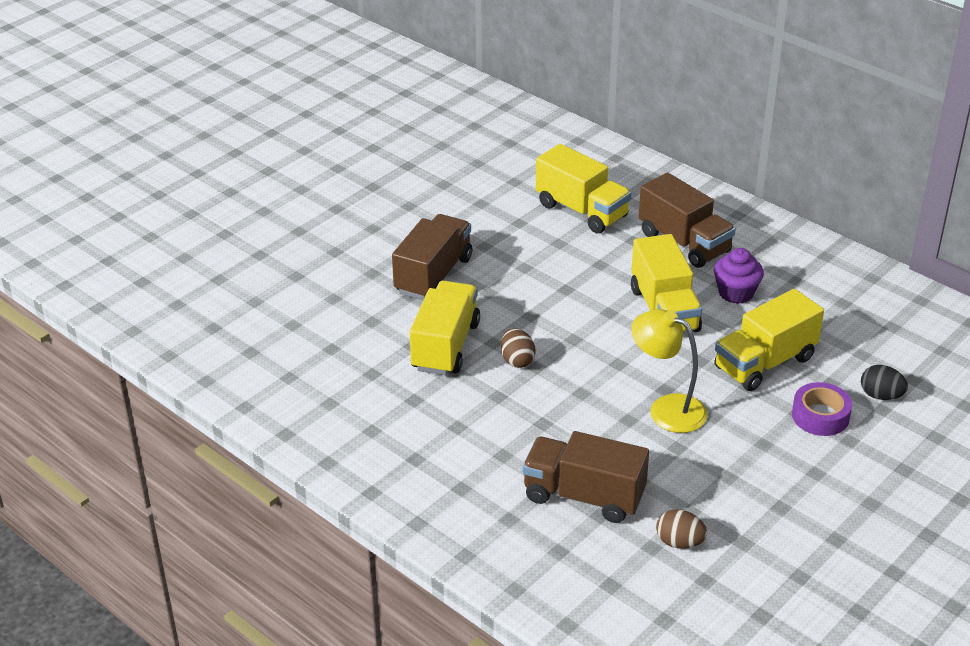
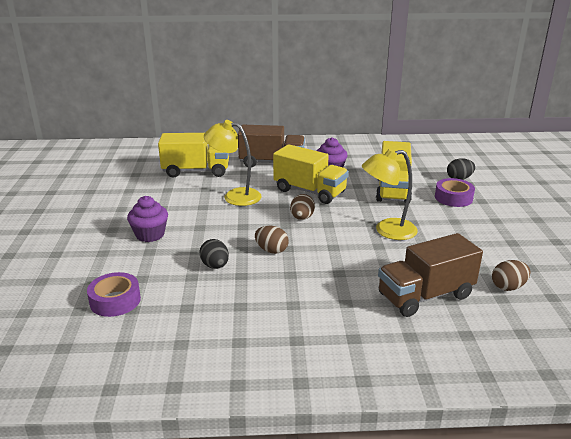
camera: 45 degrees left, 10 degrees down
(327, 331) = (115, 300): none -> purple tape
(433, 275) = (150, 235): brown truck -> purple cupcake
(445, 346) = (215, 266): yellow truck -> black egg
(575, 270) = (235, 196): none -> yellow lamp
(602, 340) = (302, 218): none -> brown egg

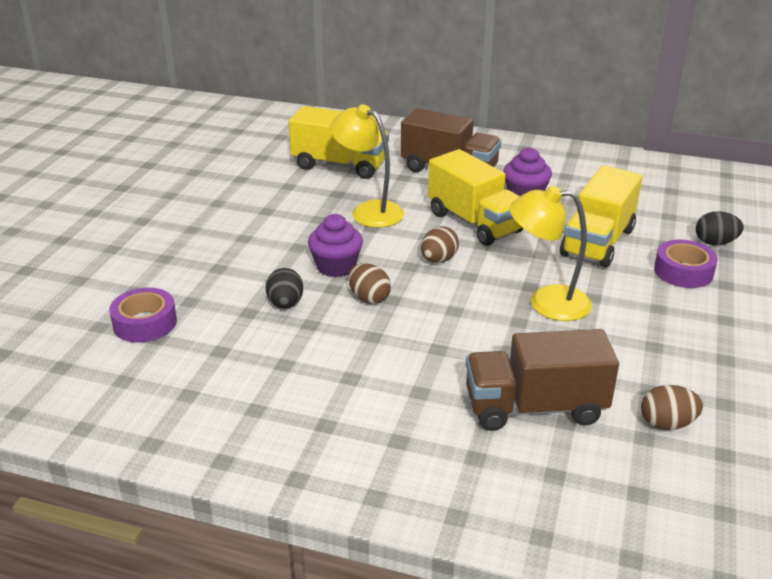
camera: 20 degrees right, 5 degrees up
(150, 235) = (231, 245): purple cupcake -> purple cupcake (336, 266)

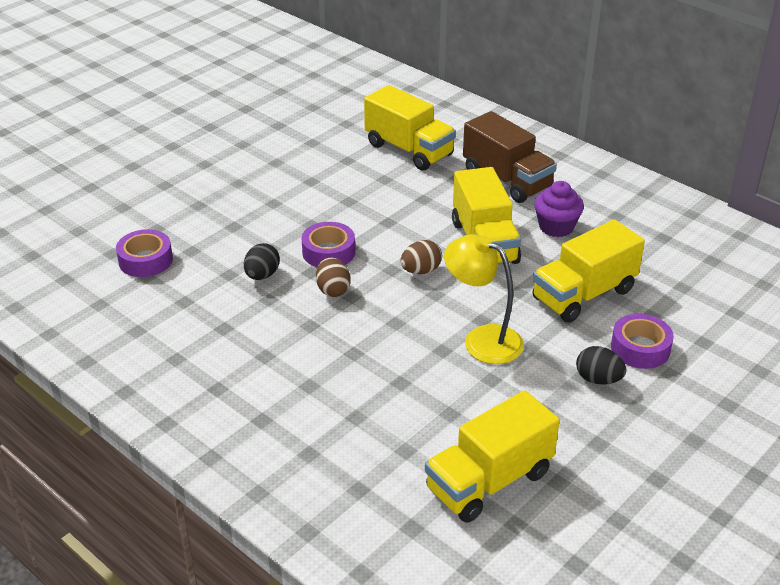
camera: 25 degrees right, 5 degrees up
(336, 266) = (328, 252): purple cupcake -> purple tape
(368, 211) = (398, 204): yellow lamp -> none
(535, 407) = (390, 429): brown truck -> none
(667, 424) = (489, 481): brown egg -> yellow truck
(715, 243) = (702, 328): black egg -> black egg (598, 379)

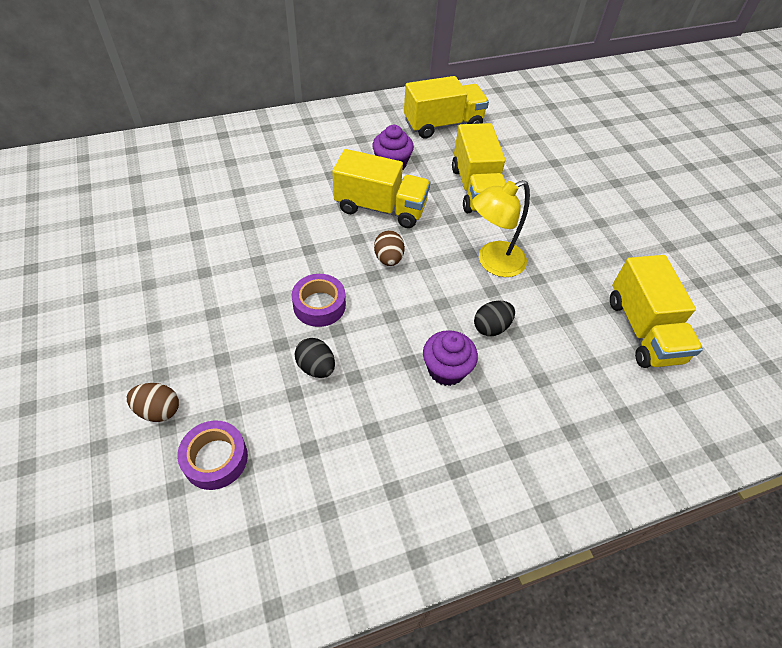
camera: 65 degrees left, 15 degrees up
(318, 350) = (446, 369): none -> purple cupcake
(333, 290) = (373, 325): brown egg -> brown egg (158, 410)
(409, 150) = (221, 191): yellow truck -> yellow truck (443, 124)
(507, 180) = (314, 160): brown truck -> none
(598, 379) = (566, 225): black egg -> black egg (491, 327)
(640, 348) = (546, 191): purple tape -> none

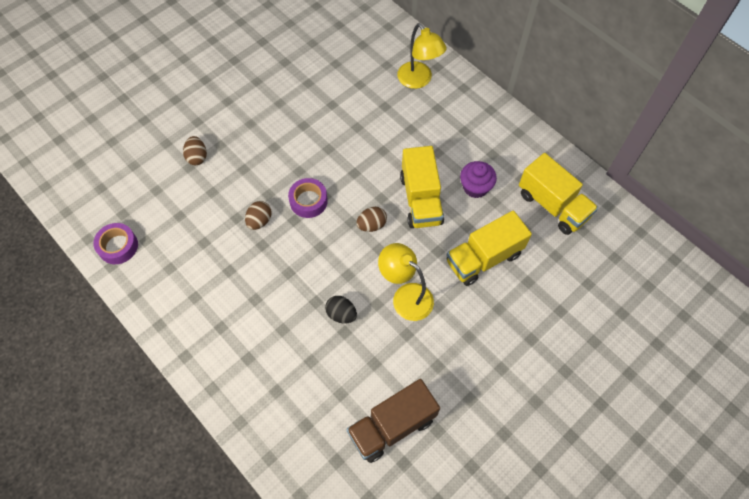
camera: 70 degrees right, 10 degrees up
(215, 459) = (179, 199): purple tape -> purple tape (118, 246)
(228, 154) = (418, 80): none -> yellow lamp
(316, 367) = (259, 221): black egg -> brown egg
(446, 369) = (291, 297): purple cupcake -> none
(643, 330) = (392, 426): yellow truck -> brown truck

